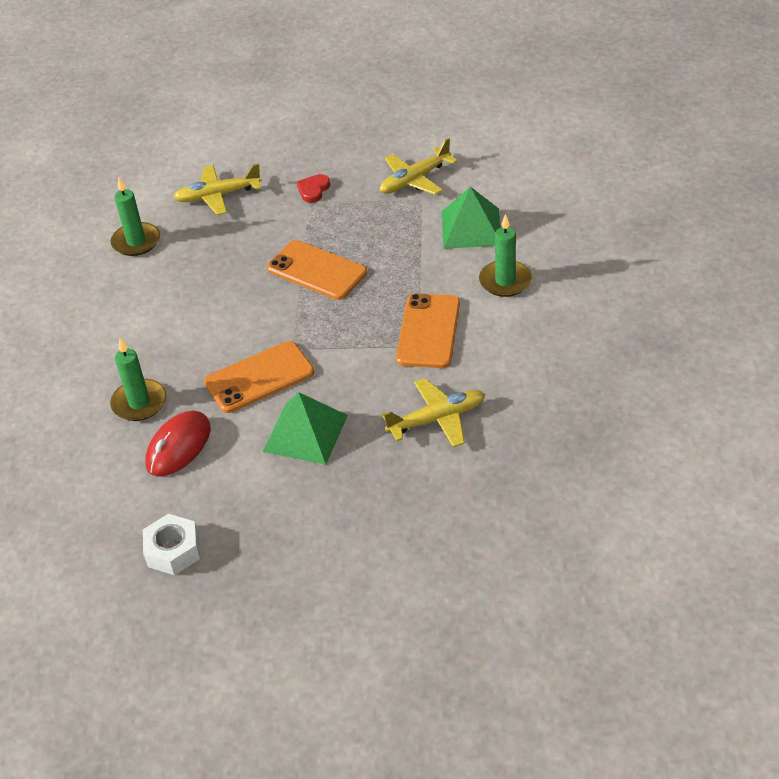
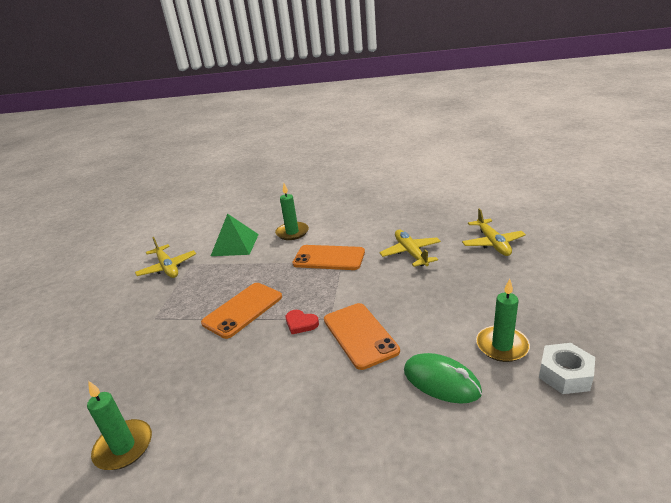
camera: 85 degrees left, 15 degrees down
(139, 403) = (382, 418): green candle -> green candle (502, 346)
(179, 446) = (441, 381): red mouse -> green mouse
(218, 196) = (98, 379): yellow plane -> yellow plane (492, 243)
(305, 433) = (423, 307): green pyramid -> none
(313, 190) = (139, 316): red heart -> red heart (301, 323)

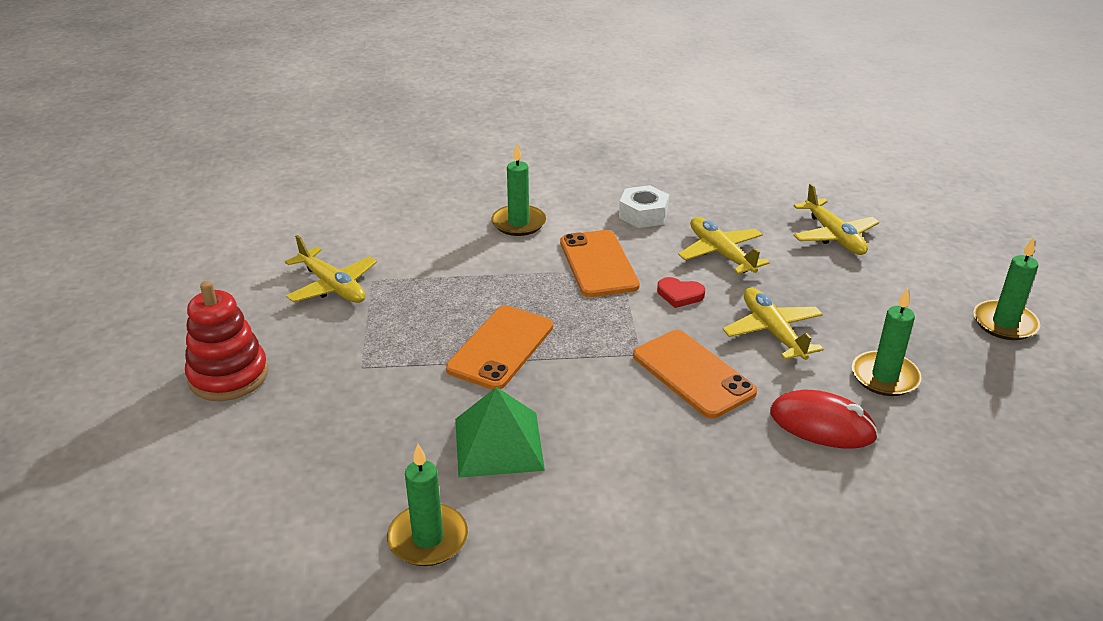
camera: 15 degrees left, 5 degrees up
(78, 320) = (228, 376): none -> red stacking toy
(235, 245) = (430, 245): green pyramid -> green pyramid (498, 444)
(301, 323) = (600, 363): red heart -> red heart (679, 295)
(329, 258) = (598, 264): orange phone -> orange phone turned 75 degrees clockwise
(427, 307) = (772, 332): none -> yellow plane
(441, 381) = (822, 425): green mouse -> red mouse
(565, 374) = (967, 406): white nut -> white nut (643, 214)
(609, 309) = (1004, 323): none -> green candle

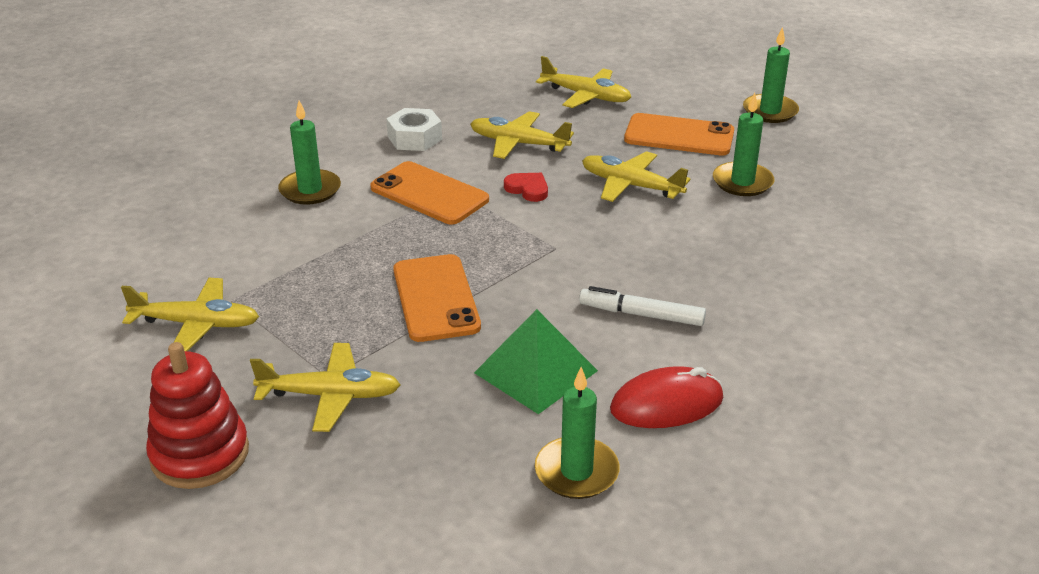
camera: 40 degrees left, 0 degrees up
(346, 380) = (330, 395): none -> yellow plane
(638, 445) = (641, 314): none -> white marker
(679, 295) = (528, 189): red heart -> red heart turned 120 degrees counterclockwise
(693, 374) = (614, 243): orange phone -> orange phone (679, 136)
(822, 425) = (744, 234): red mouse -> red mouse (666, 404)

